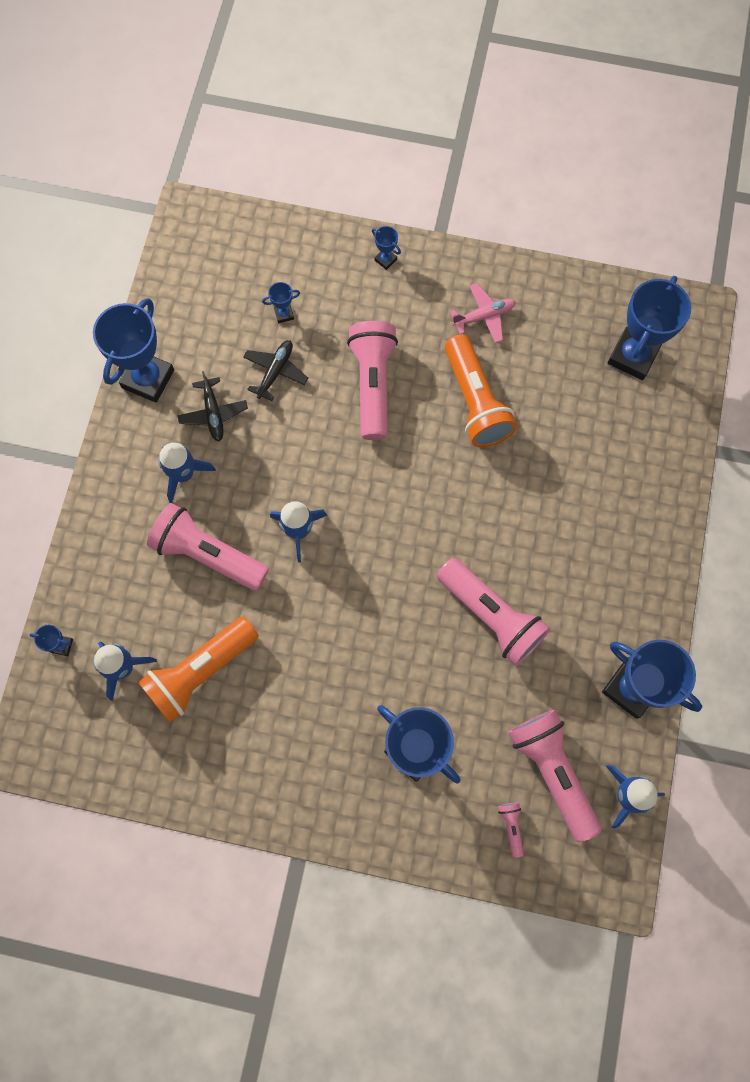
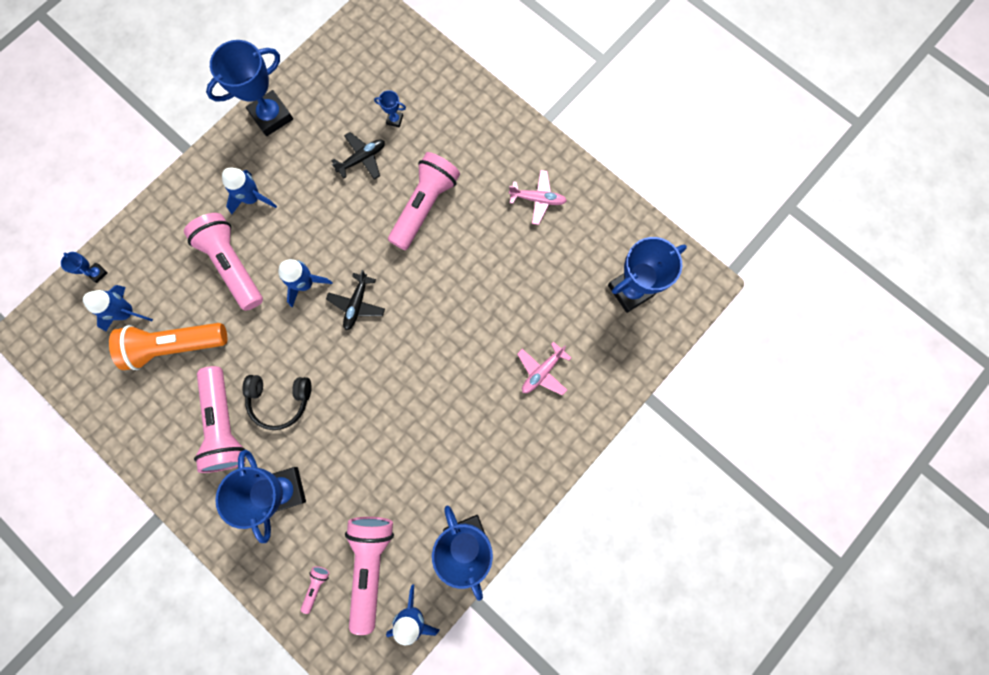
camera: 30 degrees right, 5 degrees up
(213, 413) = (300, 165): black plane -> black plane (357, 304)
(350, 663) = (280, 400): none -> black headphones
(385, 260) = (493, 118): blue trophy -> none
(475, 402) = (490, 259): orange flashlight -> none
(491, 616) = (400, 425): pink flashlight -> pink flashlight (225, 424)
(598, 483) = (542, 371): none -> pink plane

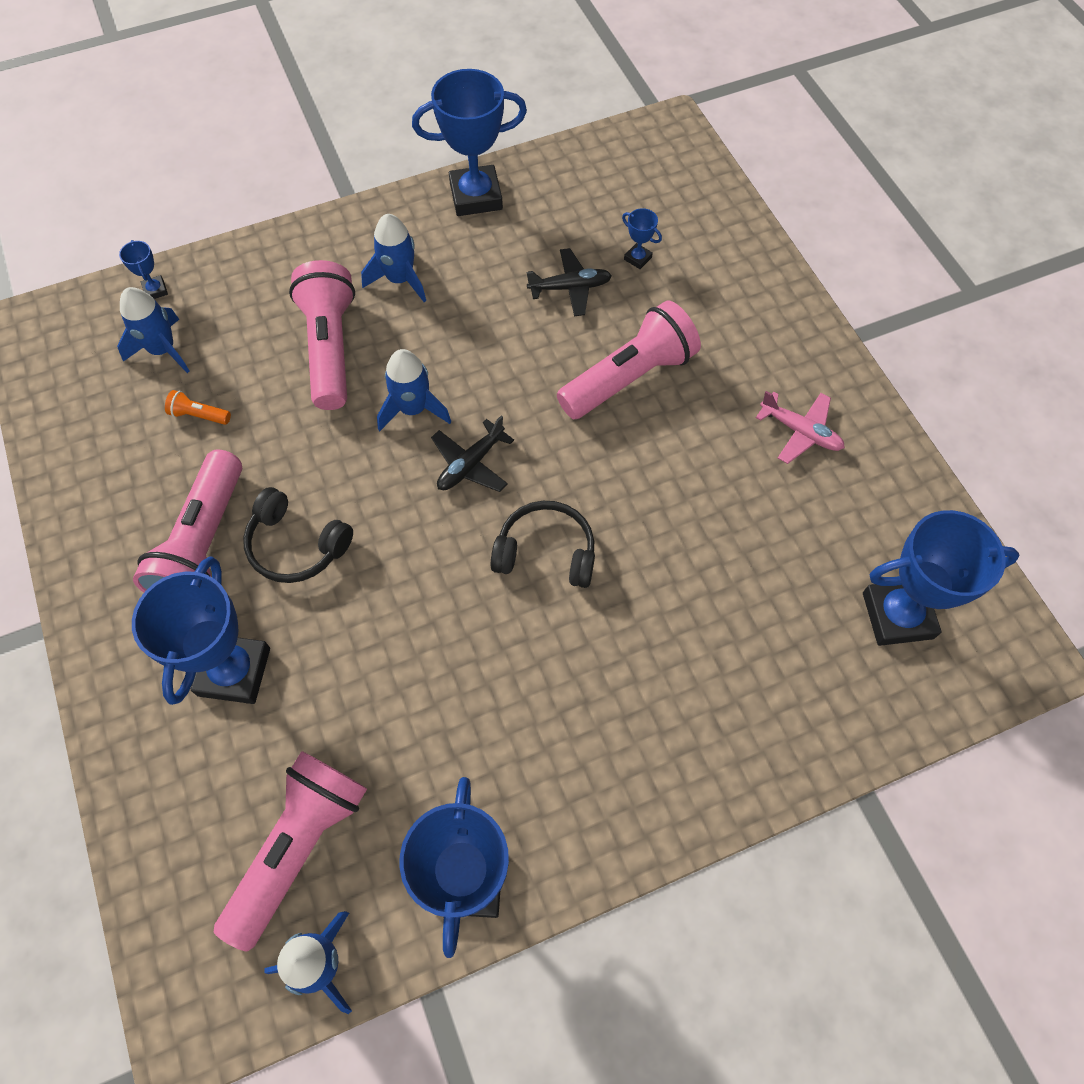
camera: 25 degrees right, 15 degrees down
(175, 345) = (199, 415): orange flashlight -> orange flashlight, size x0.41
(316, 586) = (200, 839): pink flashlight -> none
(425, 339) = (546, 552): none -> black headphones
(542, 371) = (704, 675): pink plane -> none

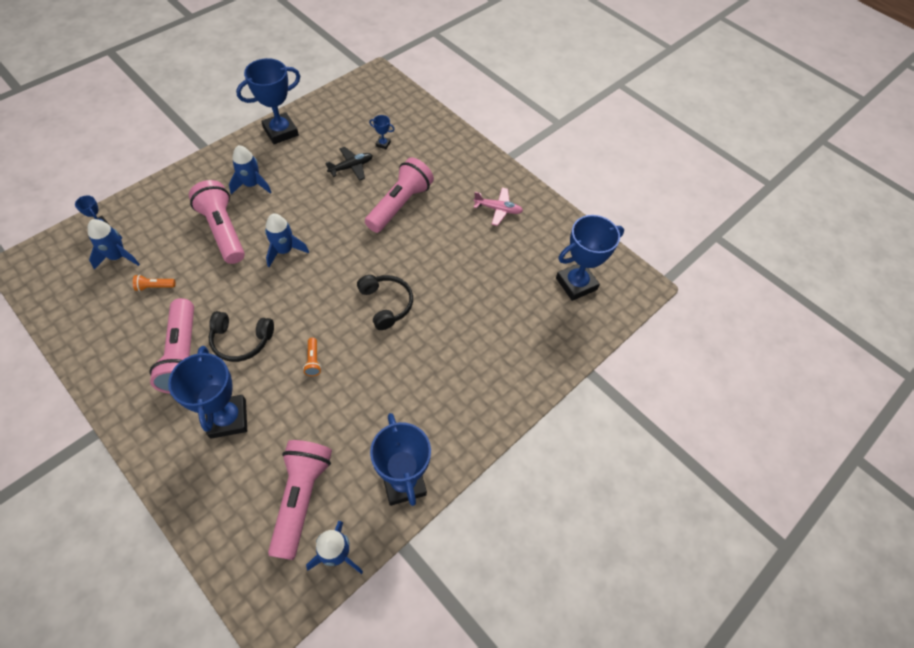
camera: 25 degrees left, 5 degrees down
(395, 616) = (313, 361): none -> orange flashlight
(470, 464) = (328, 270): black plane -> none
(546, 552) = (386, 304): black headphones -> black headphones turned 75 degrees clockwise

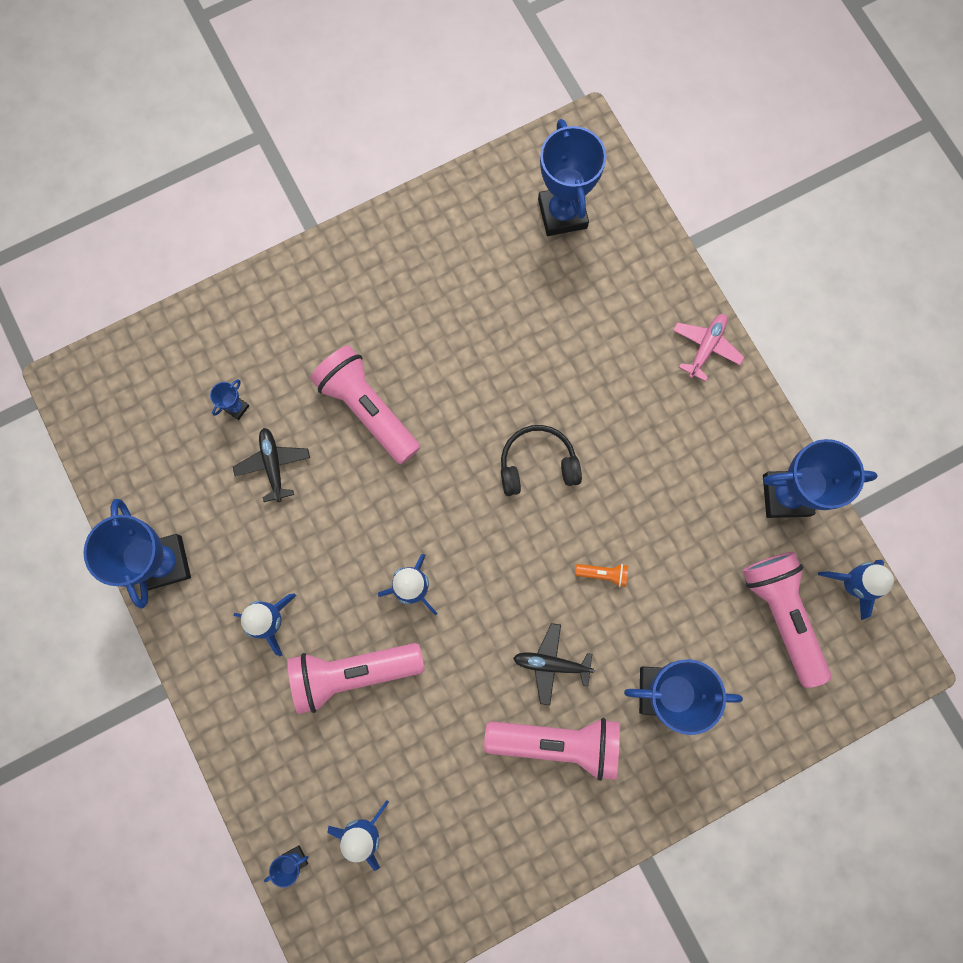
camera: 70 degrees left, 20 degrees up
(155, 287) = (433, 778): orange flashlight -> none
(241, 340) = (551, 664): black headphones -> black plane
(301, 498) = (781, 614): pink flashlight -> pink flashlight turned 45 degrees clockwise
(498, 209) = (411, 275): pink plane -> pink plane (706, 347)

